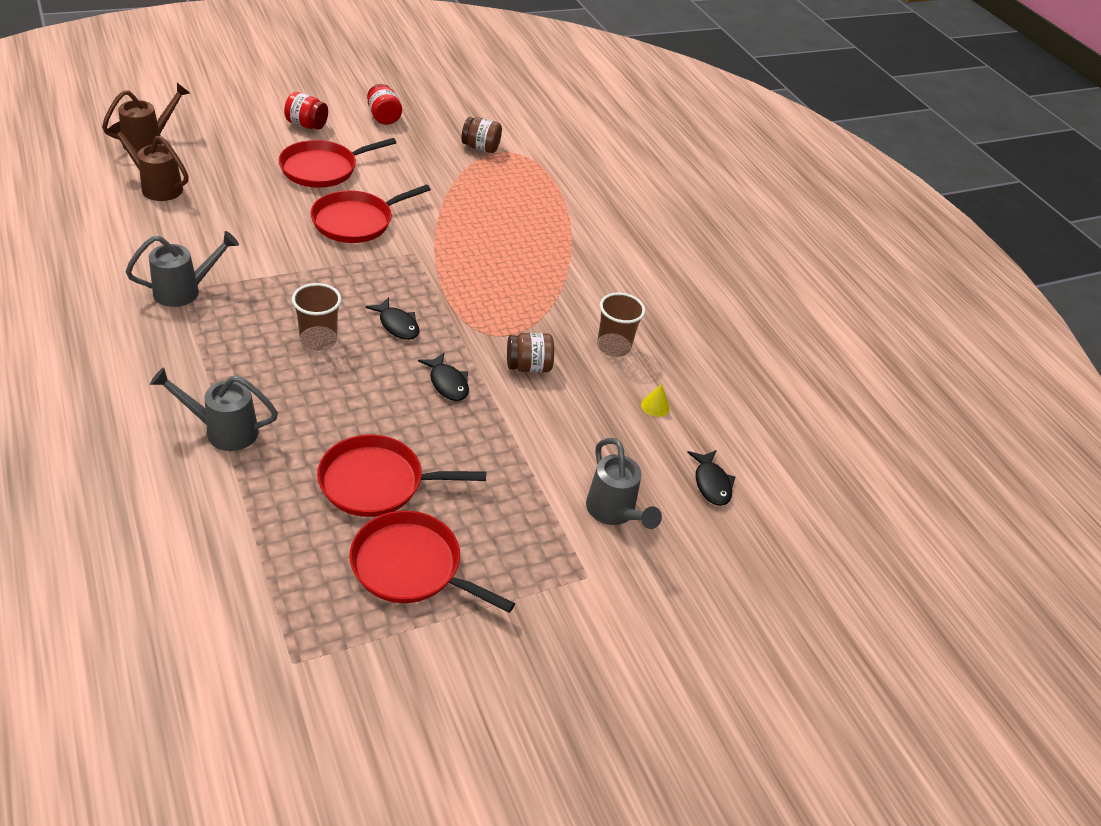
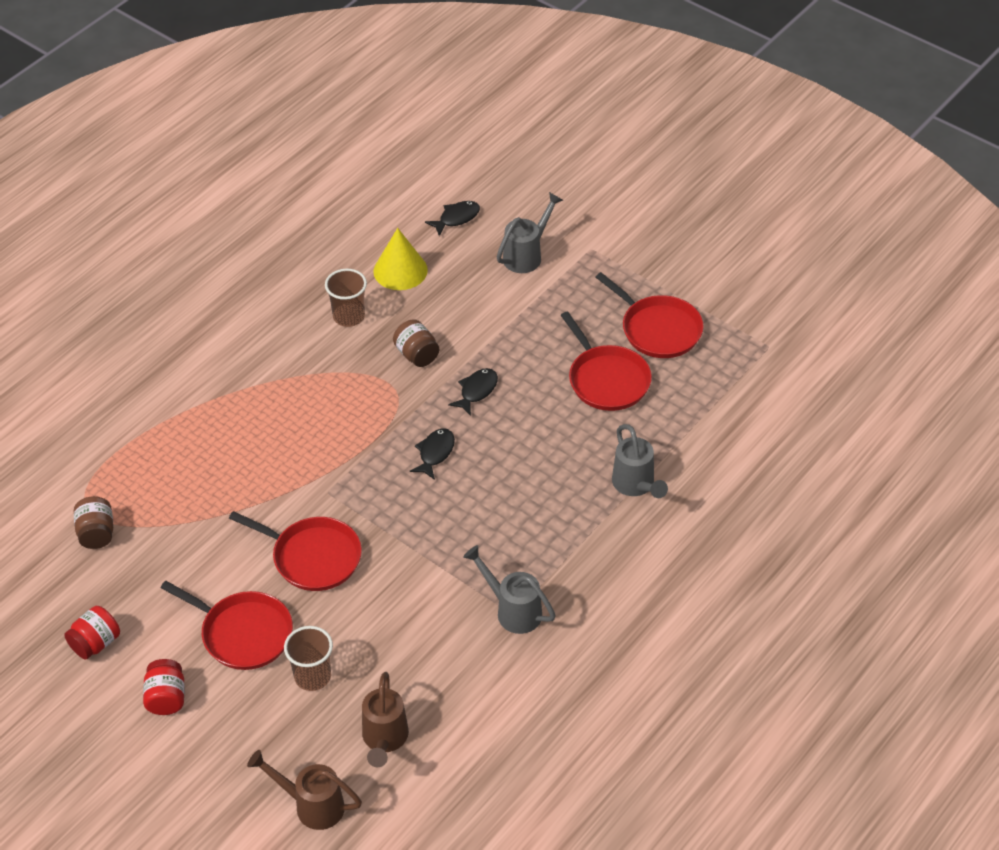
camera: 110 degrees left, 5 degrees up
(318, 340) = (495, 490): brown cup -> brown cup (312, 676)
(411, 566) = (658, 329): red pan -> red pan turned 45 degrees counterclockwise
(655, 406) = (400, 270): yellow cone -> yellow cone, size x2.18

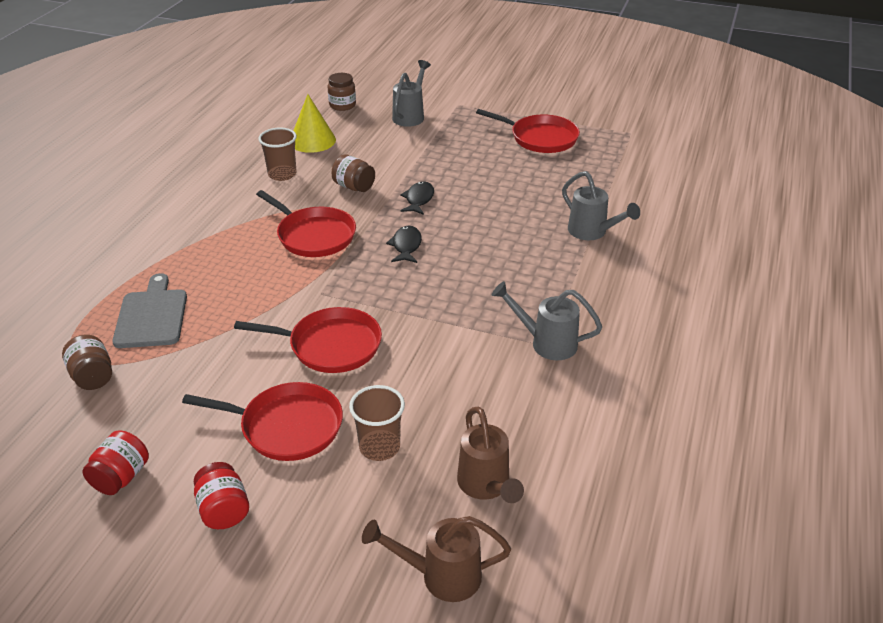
camera: 20 degrees left, 10 degrees down
(164, 477) = (152, 316): none -> grey cutting board
(456, 218) = (342, 105): black fish -> brown jar
(606, 379) = (521, 173): red pan -> red pan (313, 235)

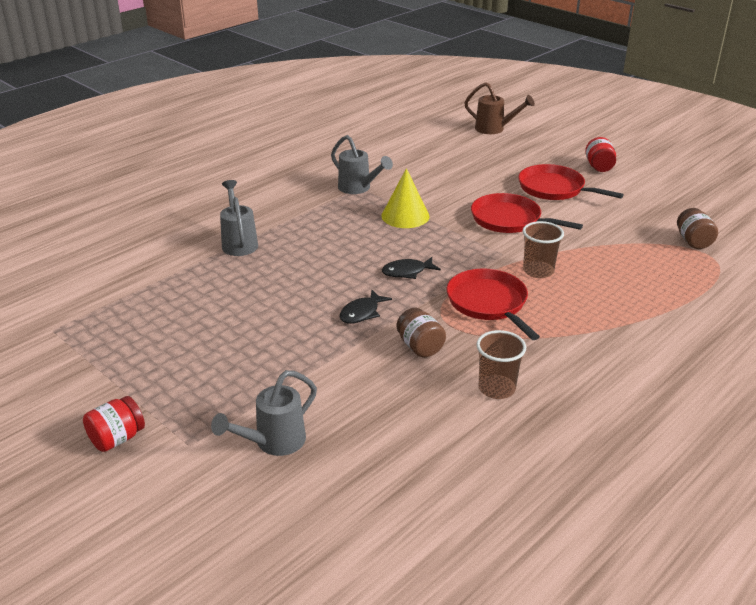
camera: 155 degrees left, 5 degrees down
(121, 477) = (661, 190): red jar -> red jar (117, 439)
(152, 316) = (651, 271): grey cutting board -> none
(312, 140) = (436, 436): yellow cone -> yellow cone (405, 216)
(342, 105) = (355, 501): brown jar -> none
(379, 447) = (501, 170): brown cup -> brown cup (538, 271)
(406, 246) = (407, 272): black fish -> black fish turned 45 degrees clockwise
(486, 487) = (451, 146): brown watering can -> none
(540, 138) = (156, 352): red pan -> none

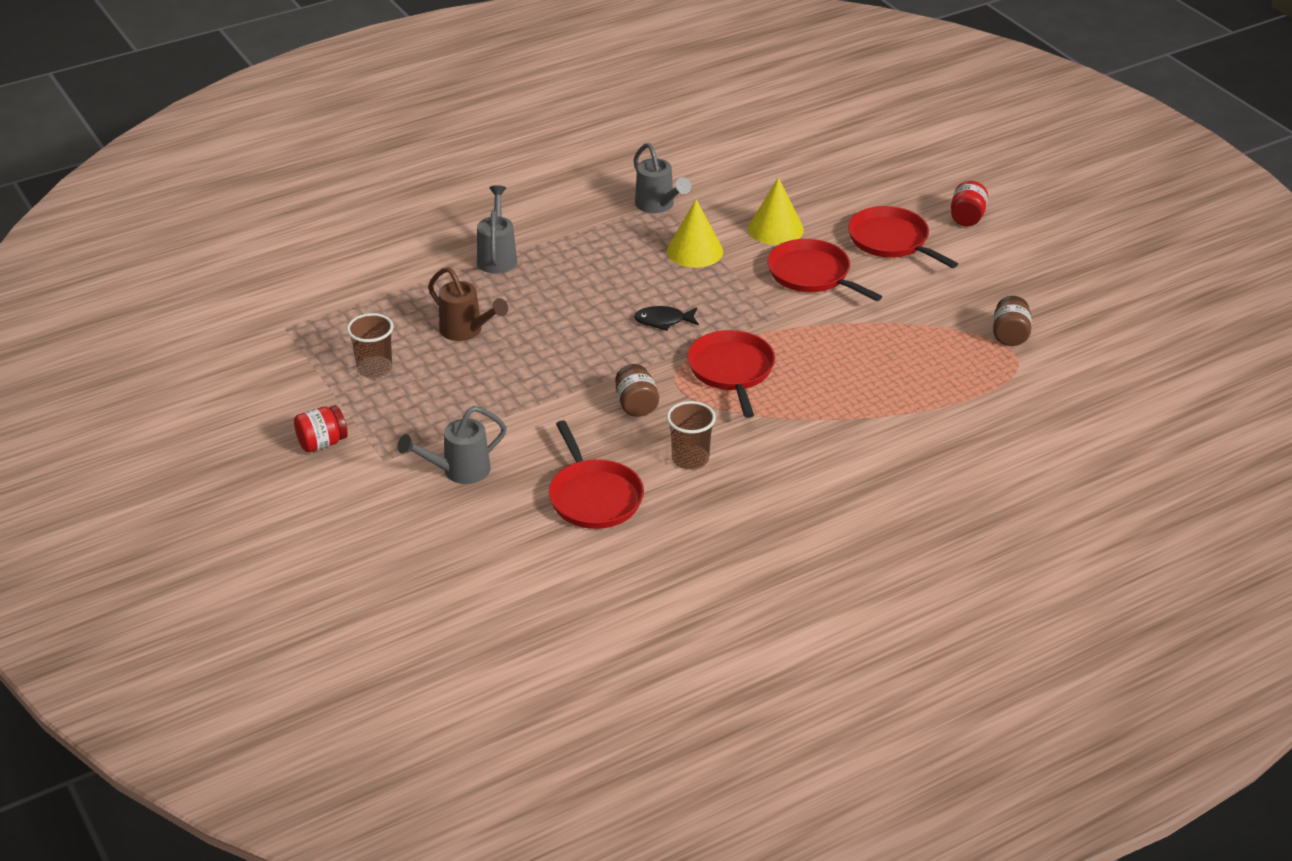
camera: 15 degrees right, 5 degrees up
(362, 313) = (594, 359): black fish -> none
(423, 444) = (594, 497): none -> red pan
(460, 192) = (775, 229): none -> yellow cone
(494, 129) = (869, 142): brown watering can -> brown watering can (466, 331)
(538, 271) = (807, 343): brown cup -> brown cup (374, 369)

